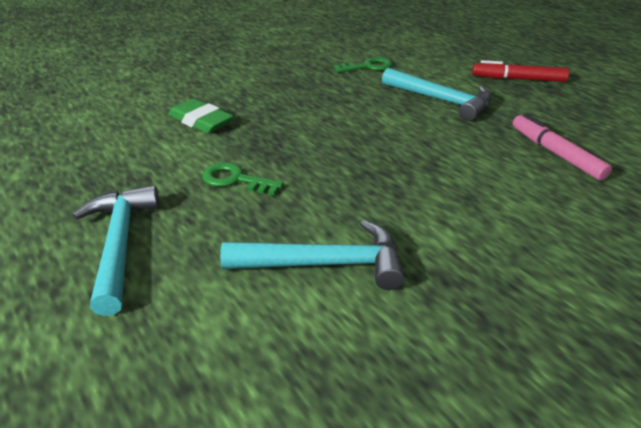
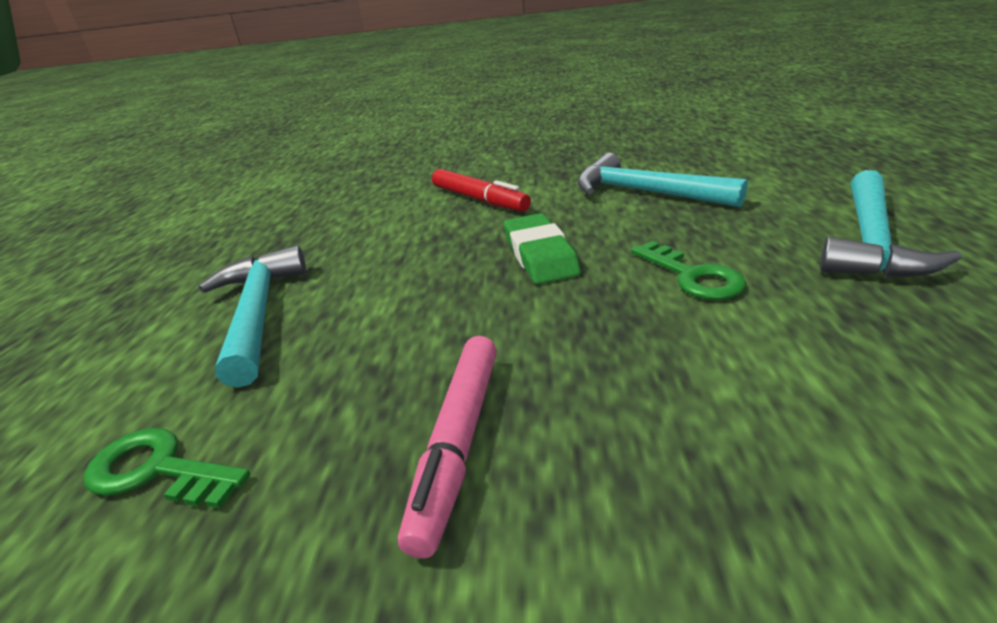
camera: 140 degrees left, 5 degrees down
(201, 121) = (716, 426): green eraser -> green eraser (540, 255)
(518, 79) = (95, 314): red marker -> red marker (479, 199)
(555, 153) = (319, 218): pink marker -> pink marker (458, 443)

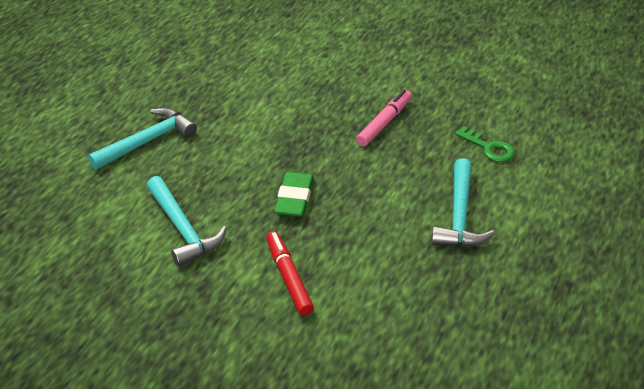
camera: 160 degrees left, 10 degrees up
(693, 276) = (242, 154): green key -> none

